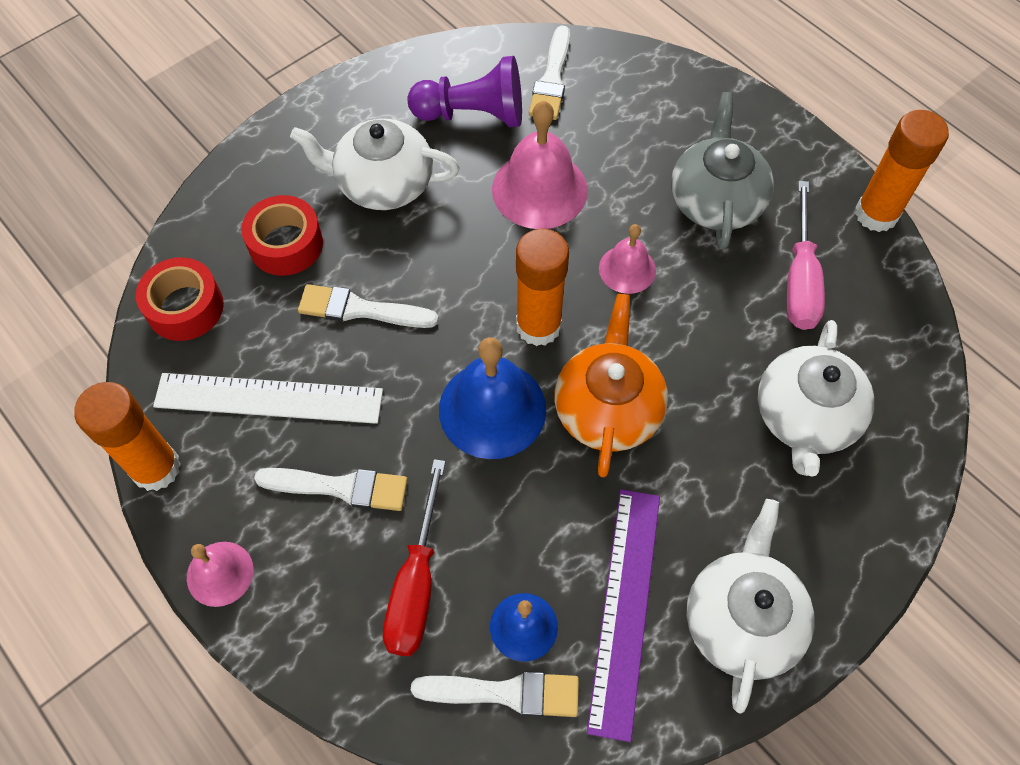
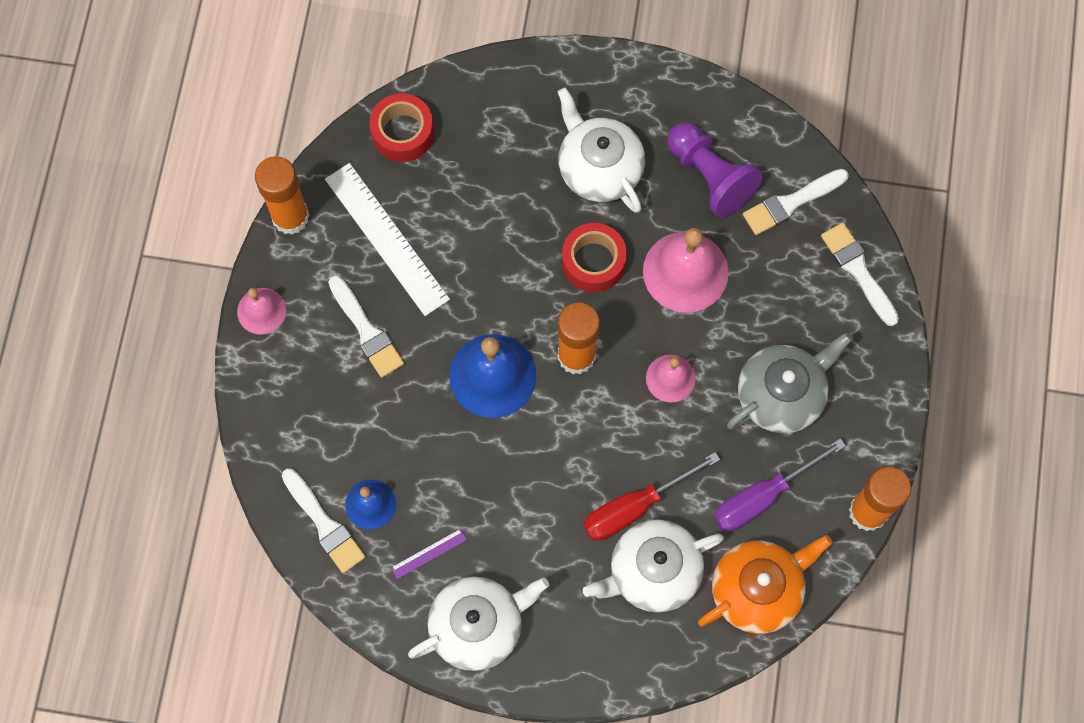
camera: 50 degrees right, 10 degrees up
(286, 244) = (499, 150): red tape -> red tape (593, 262)
(360, 309) = (493, 238): white brush -> white brush (858, 270)
(416, 583) = (346, 423): red screwdriver -> red screwdriver (635, 507)
(607, 408) = (553, 444): orange teapot -> orange teapot (757, 589)
(625, 609) = (429, 553): purple ruler -> purple ruler, size x0.42
(800, 279) = (763, 496): pink screwdriver -> purple screwdriver

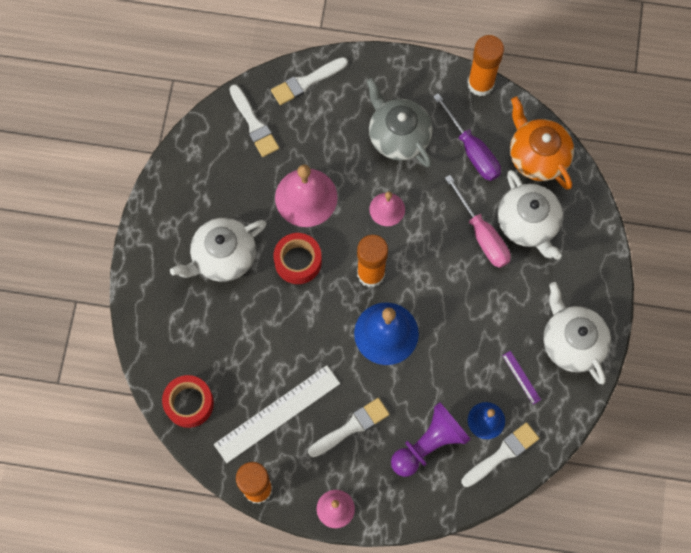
camera: 90 degrees left, 0 degrees up
(635, 507) = (482, 234): red screwdriver -> pink screwdriver
(710, 176) = (232, 179): purple pawn -> purple pawn (429, 444)

